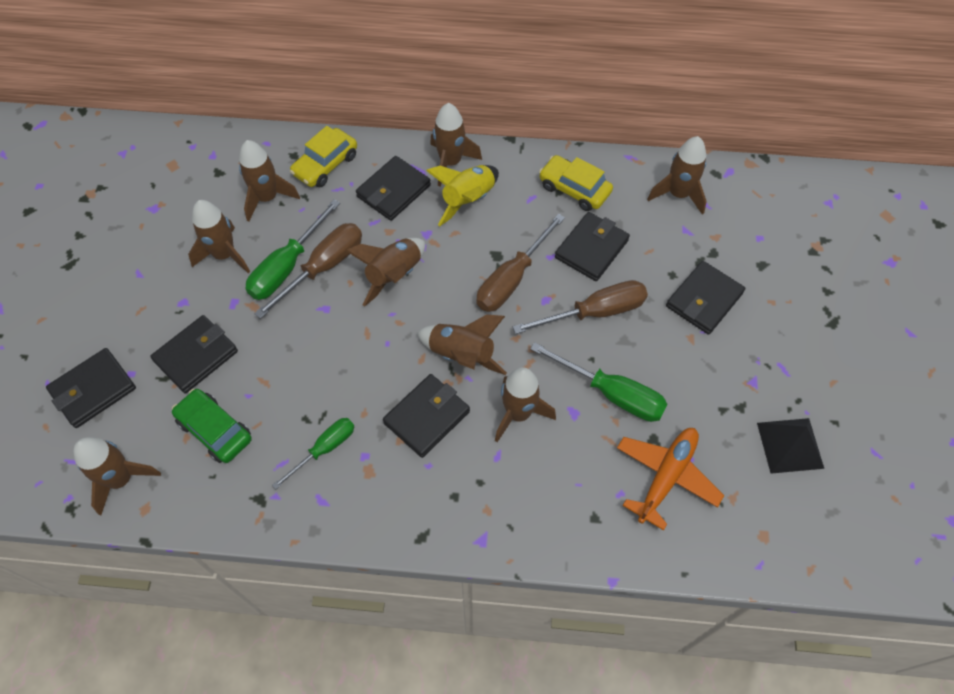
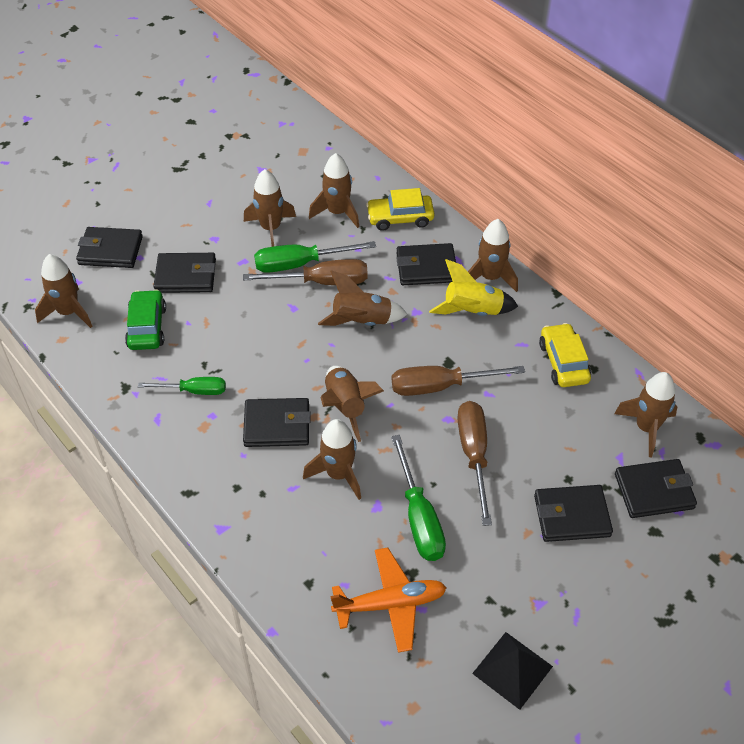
camera: 45 degrees right, 10 degrees down
(591, 249) = (525, 412): black wallet -> black wallet (654, 491)
(594, 312) = (474, 455): brown screwdriver -> brown screwdriver turned 120 degrees counterclockwise

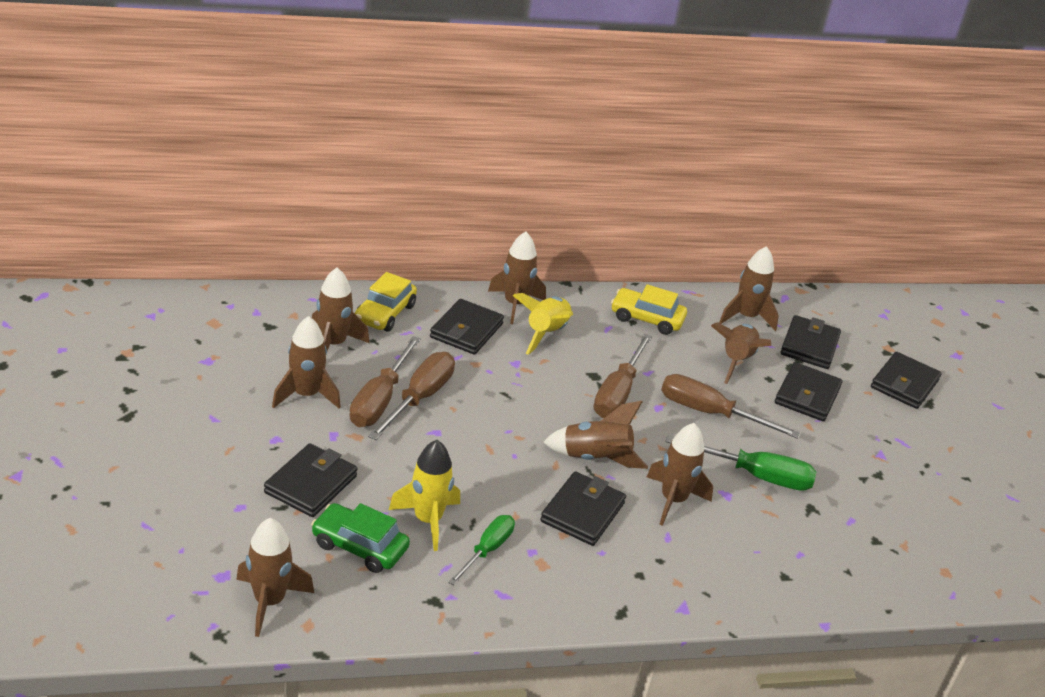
camera: 65 degrees left, 15 degrees down
(110, 250) = (203, 525): black wallet -> black wallet (904, 384)
(198, 347) = (427, 520): none -> yellow rocket
(300, 264) = (380, 400): green screwdriver -> brown screwdriver
(362, 321) = (497, 399): brown rocket -> brown rocket (736, 361)
(390, 604) = (836, 536): orange plane -> none
(512, 669) = (935, 499): black pyramid -> none

